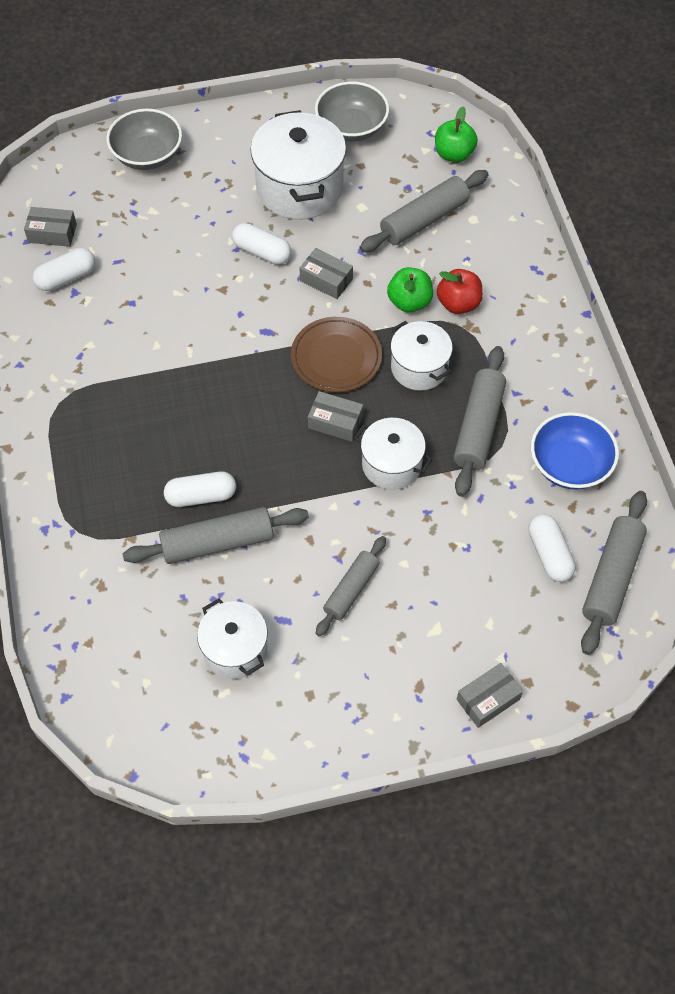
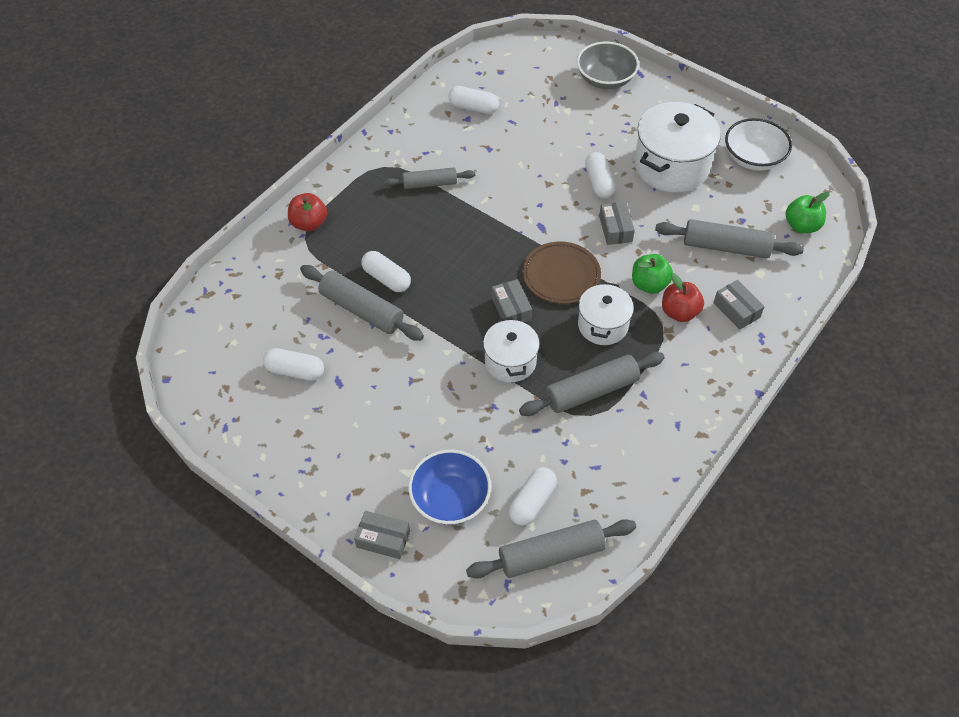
camera: 50 degrees right, 5 degrees down
(52, 233) = (497, 79): grey box -> grey box (736, 310)
(63, 515) = (309, 223): none -> red apple
(235, 649) = (295, 371): white pot -> white capsule
(351, 128) = (753, 158): grey bowl -> white bowl
(351, 589) = (394, 403): grey rolling pin -> grey rolling pin (430, 184)
(569, 465) = (618, 466): blue bowl -> blue bowl (450, 499)

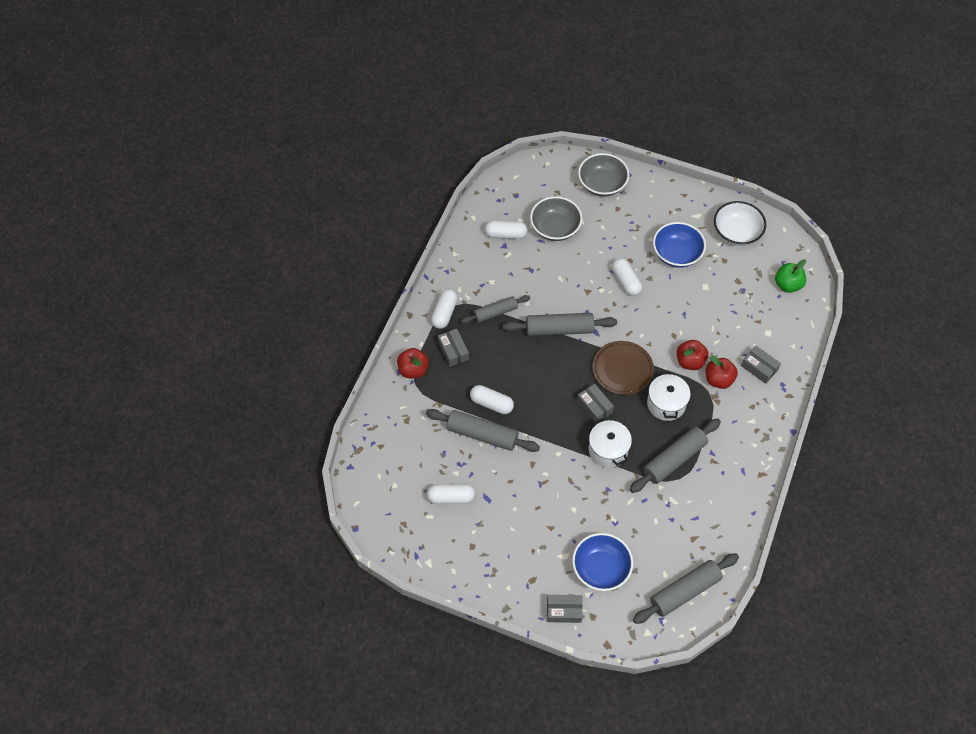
camera: 15 degrees left, 5 degrees up
(532, 502) = (659, 556): white capsule -> white capsule (444, 313)
(533, 112) = (555, 228): none -> grey bowl
(615, 229) = (651, 320): grey box -> grey box (453, 351)
(649, 284) = (690, 361): green apple -> red apple
(671, 166) = (676, 254): white pot -> blue bowl
(726, 247) = (737, 316): grey rolling pin -> grey rolling pin (559, 329)

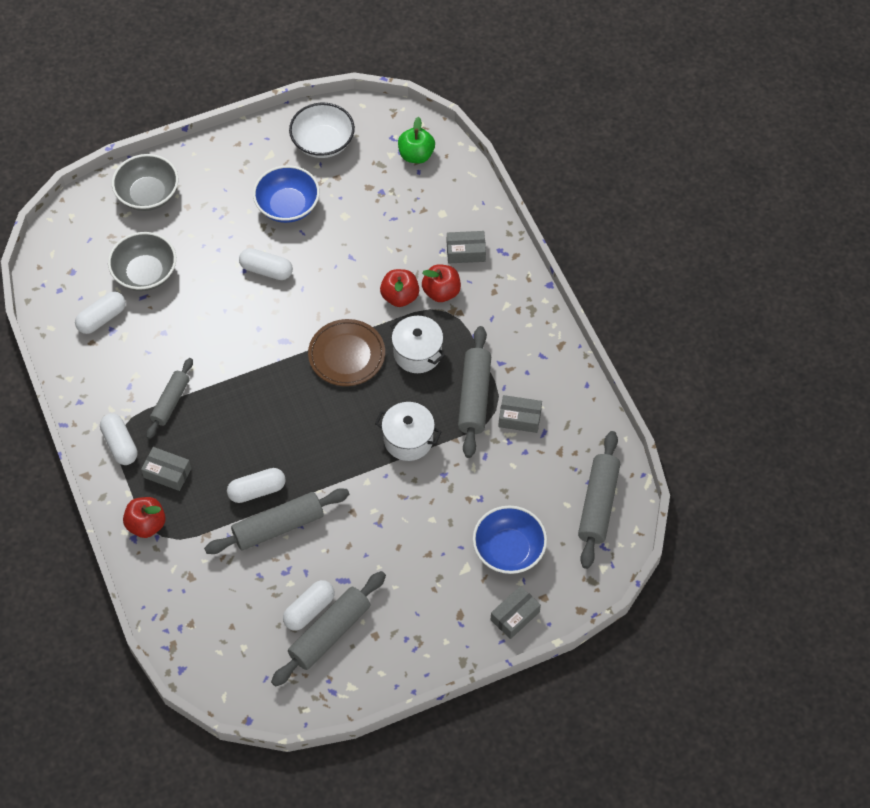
camera: 45 degrees left, 0 degrees up
(559, 329) = (249, 367): grey rolling pin -> grey rolling pin (330, 633)
(594, 407) = (356, 411): grey box -> grey box (519, 418)

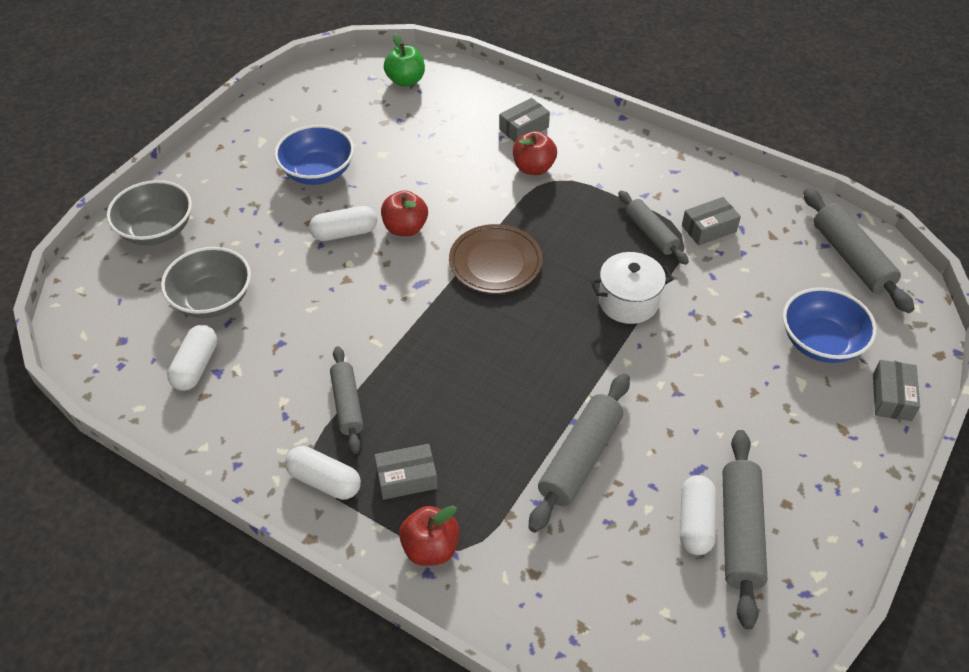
camera: 35 degrees left, 10 degrees down
(257, 490) = (523, 436): white capsule -> none
(323, 142) = (307, 109): white bowl -> none
(400, 296) = (499, 190): red apple -> red apple (405, 228)
(417, 353) = (562, 226): white pot -> none
(474, 397) = (651, 233): grey rolling pin -> grey rolling pin, size x0.66

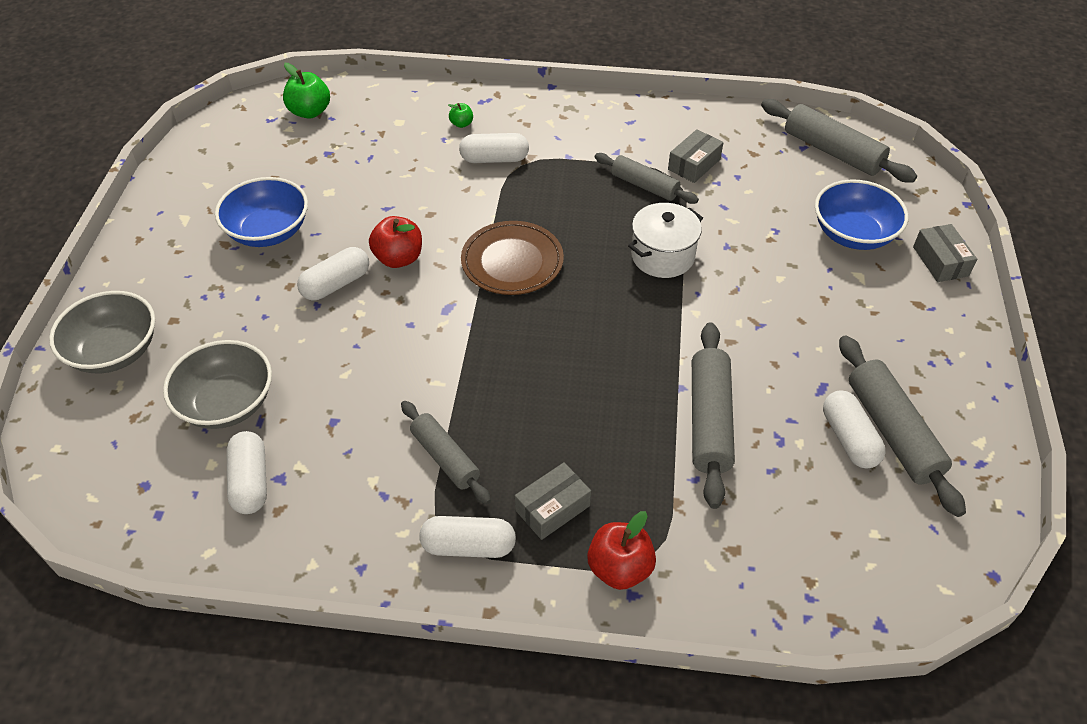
camera: 25 degrees left, 0 degrees up
(524, 128) = (461, 124): grey box -> green apple
(533, 168) = (494, 159): red apple -> white capsule

